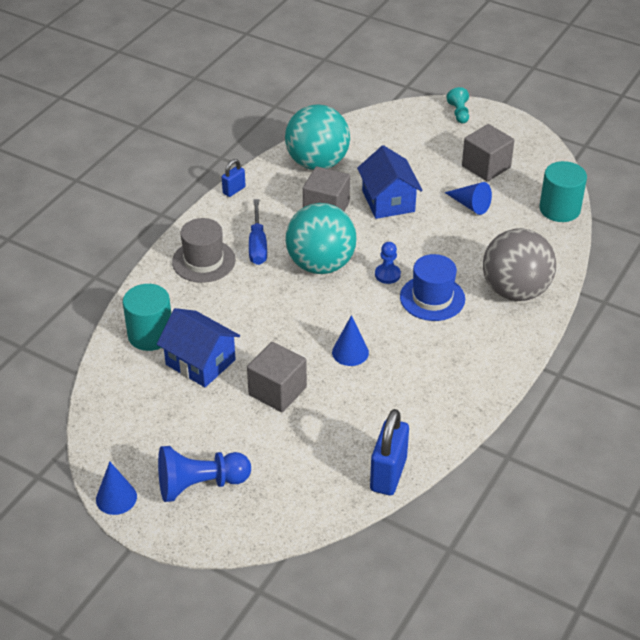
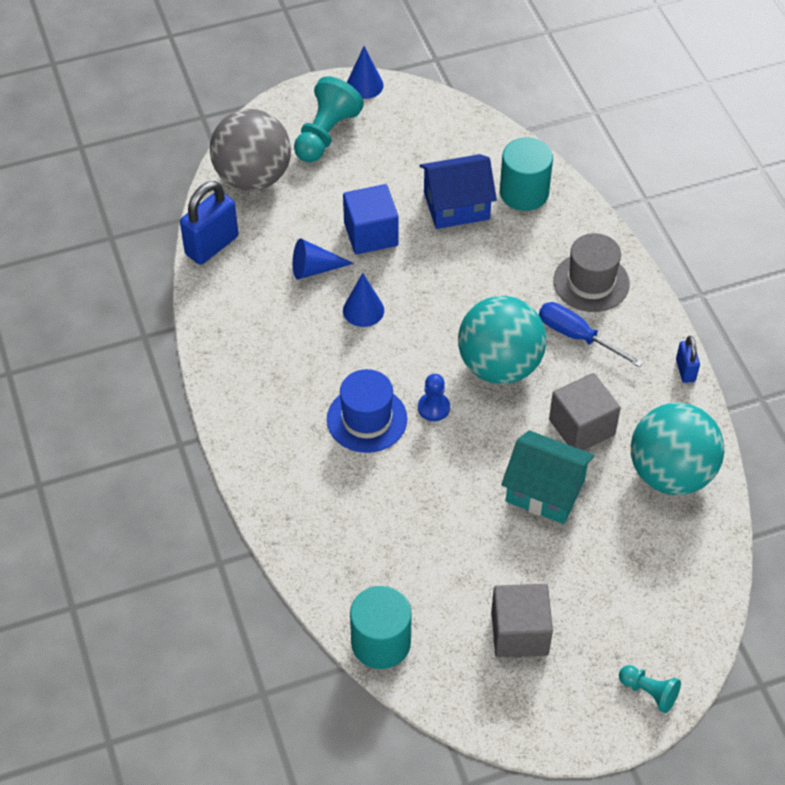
camera: 130 degrees right, 10 degrees up
(200, 485) = (326, 134): blue pawn -> turquoise pawn
(277, 391) = (371, 234): grey cube -> blue cube
(388, 201) = (545, 491): blue house -> turquoise house
(388, 474) = (212, 245): blue padlock -> blue padlock turned 75 degrees clockwise
(470, 205) = (468, 561): blue cone -> blue cone (315, 269)
(515, 291) = (307, 494): grey ball -> grey ball (253, 177)

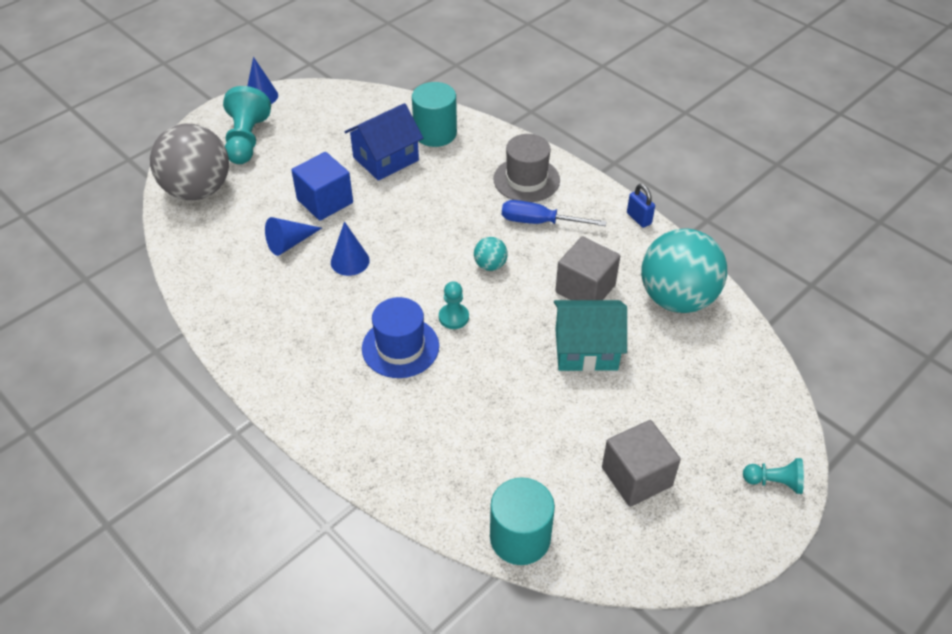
camera: 25 degrees left, 5 degrees down
(212, 245) = (186, 254): blue padlock -> none
(433, 408) = (453, 317): blue pawn -> turquoise pawn
(499, 366) = (490, 265): turquoise ball -> turquoise ball, size x0.42

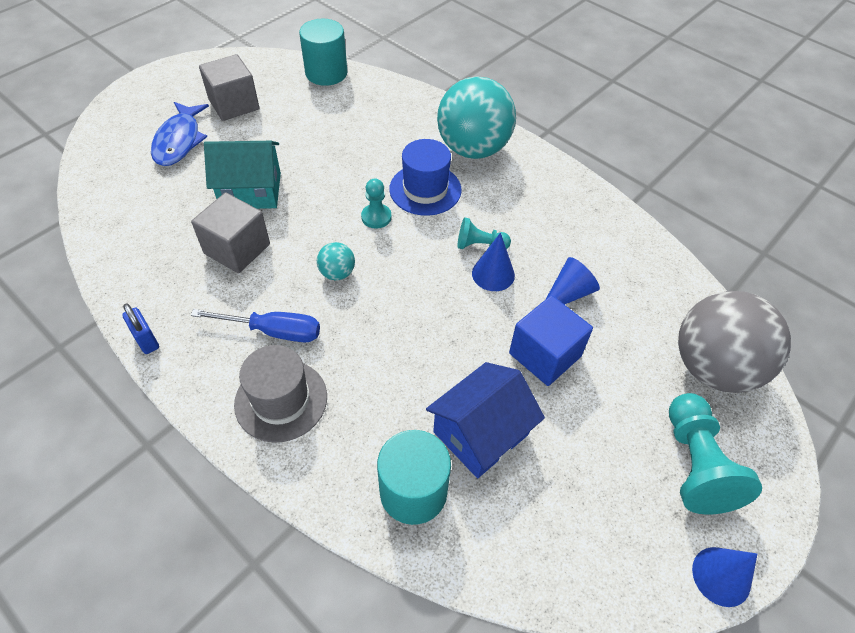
camera: 175 degrees right, 5 degrees up
(677, 298) = (142, 240): turquoise ball -> turquoise ball (473, 149)
(686, 417) = (179, 141): none -> blue fish
(774, 482) = (129, 103): turquoise pawn -> turquoise pawn (480, 245)

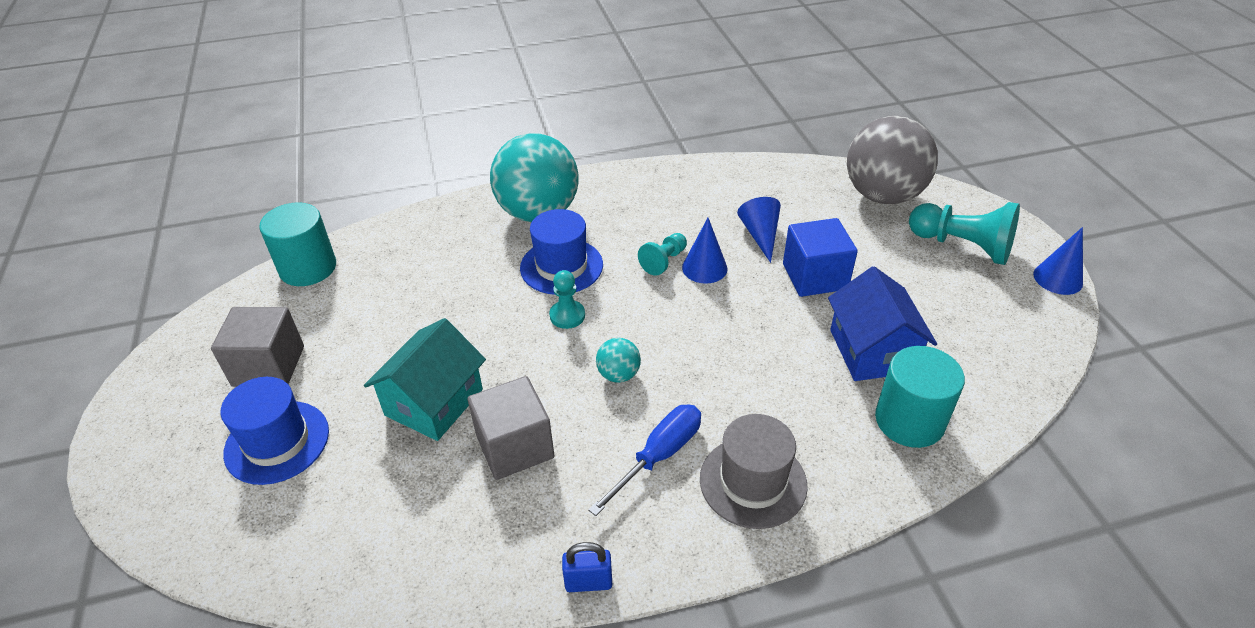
camera: 55 degrees left, 10 degrees down
(179, 141) = (277, 442): blue fish -> blue hat

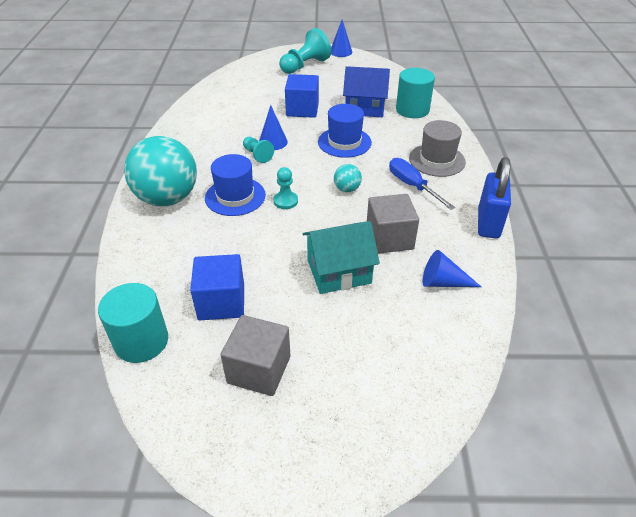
camera: 75 degrees left, 0 degrees up
(277, 442) = (347, 362): blue hat -> blue hat (344, 142)
(367, 309) = (221, 302): none -> blue cube
(434, 402) = (339, 271): turquoise house -> turquoise house turned 60 degrees counterclockwise
(588, 582) = (488, 223): blue padlock -> blue padlock, size x1.86
(760, 235) = (257, 117): blue cone -> blue cone (443, 282)
(882, 195) = (250, 74): grey ball -> none

